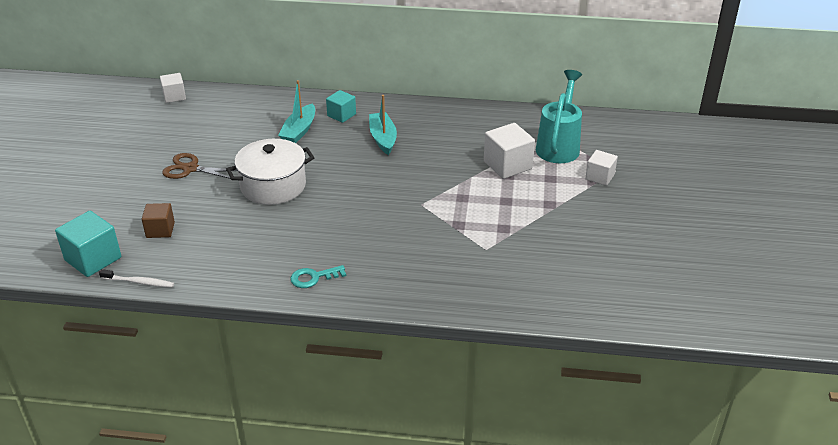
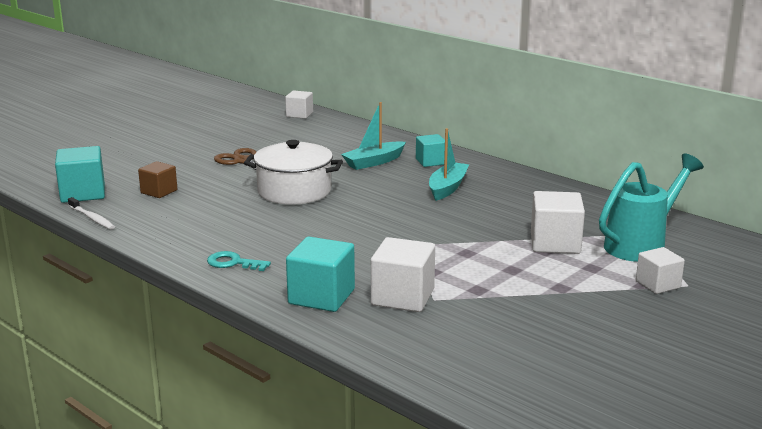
camera: 35 degrees right, 15 degrees down
(412, 280) = (321, 297): none -> turquoise cube
(465, 256) = (402, 297): none -> white cube

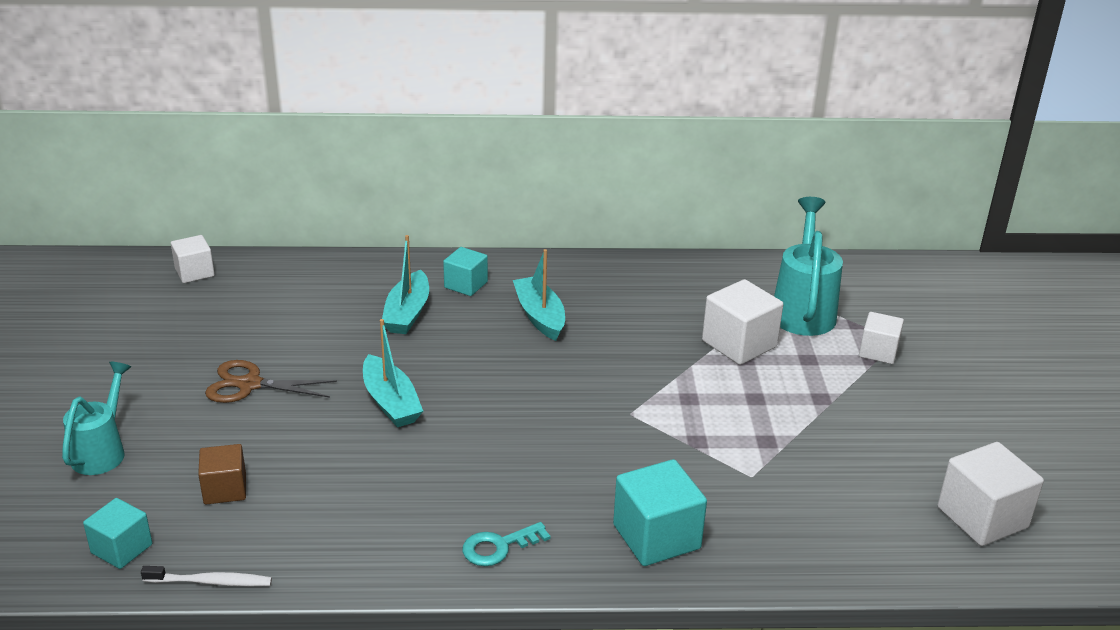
camera: 45 degrees left, 10 degrees up
(83, 193) = (122, 549): turquoise cube -> turquoise cube, size x0.63
(139, 160) = (103, 451): none -> turquoise watering can
(294, 191) = (391, 402): white pot -> turquoise boat
(402, 297) = (724, 490): white cube -> white cube (982, 517)

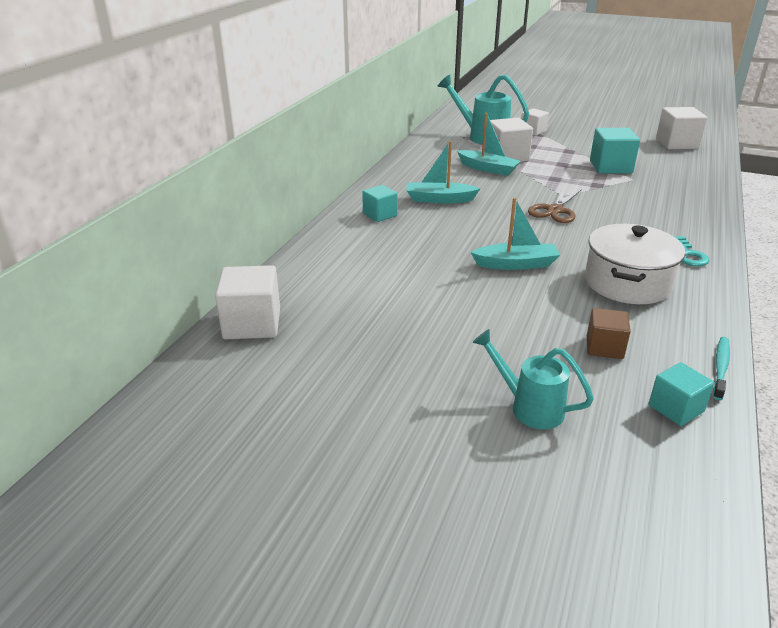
camera: 65 degrees left, 0 degrees up
(194, 272) = (252, 324): white cube -> white cube, size x1.59
(210, 582) = (720, 367): white toothbrush -> turquoise toothbrush
(250, 385) = (461, 318): brown scissors -> brown scissors (555, 210)
(385, 495) = (627, 283): none -> white pot
(407, 313) = (401, 240): turquoise boat -> turquoise boat (488, 169)
(656, 537) = (683, 211): turquoise cube -> turquoise cube (610, 167)

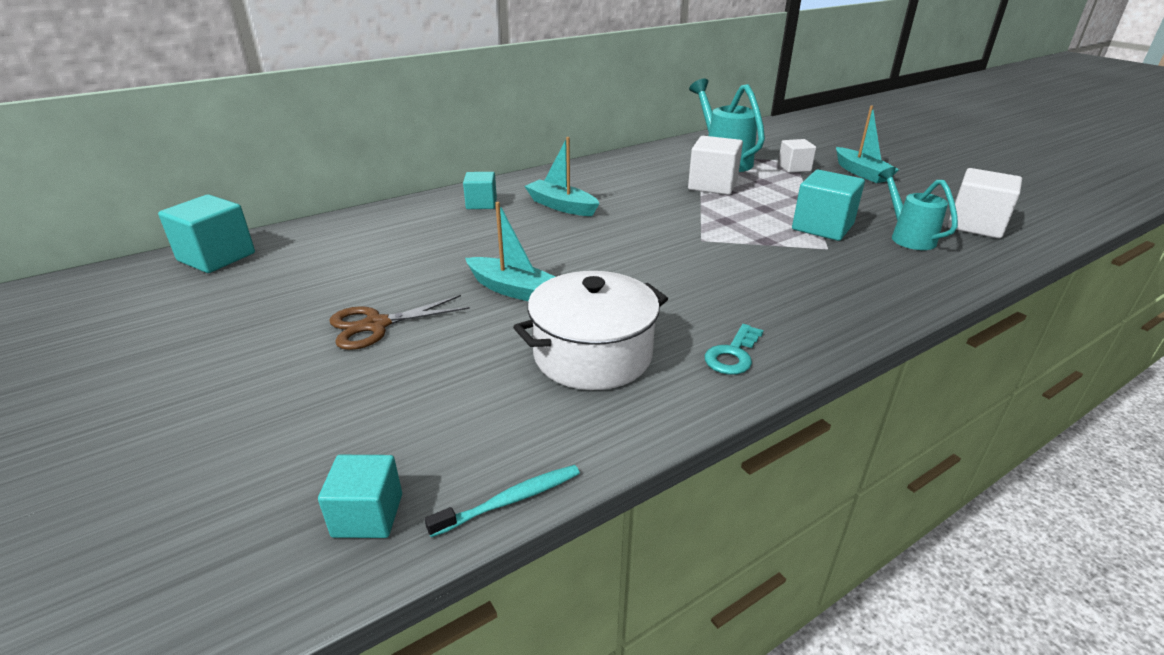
camera: 35 degrees right, 0 degrees up
(252, 324) = (216, 257): white cube -> turquoise cube
(488, 169) = (668, 191): turquoise boat -> turquoise boat (861, 173)
(528, 407) = (248, 428): turquoise watering can -> turquoise watering can (907, 237)
(555, 210) = (661, 252): brown scissors -> brown scissors (376, 325)
(604, 347) = (431, 409): brown cube -> none

